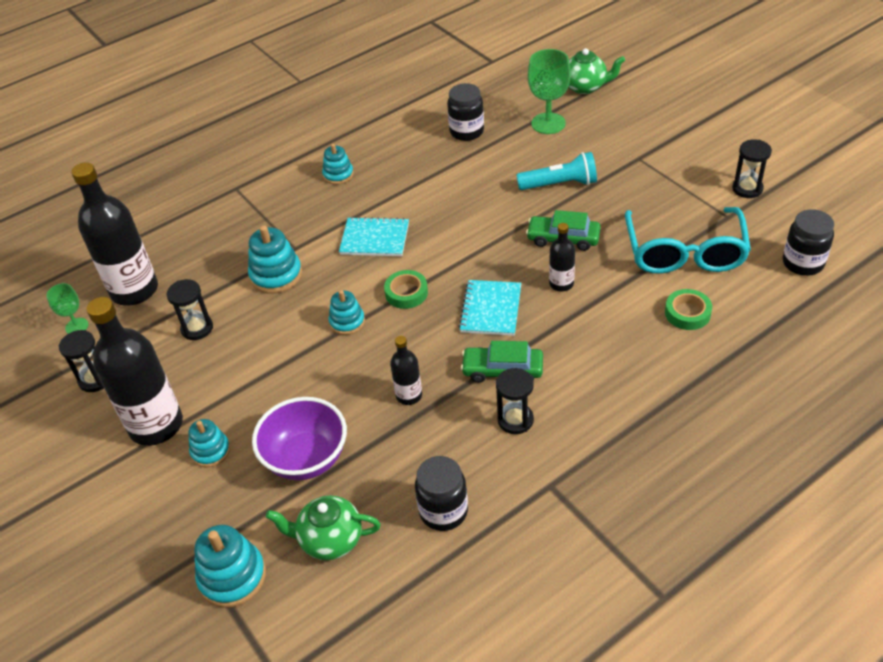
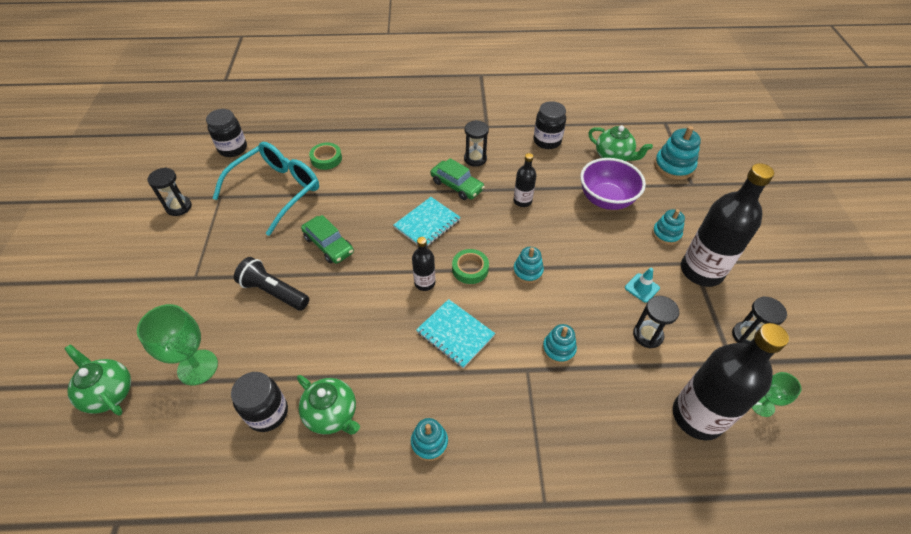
camera: 150 degrees left, 5 degrees up
(218, 370) = (642, 288): none -> turquoise traffic cone
(276, 275) = (558, 349): turquoise stacking toy -> turquoise stacking toy, size x0.65
(421, 152) = (332, 414): none -> green teapot
(560, 184) = (273, 292): turquoise flashlight -> black flashlight
(561, 284) = (368, 215): black bottle -> black bottle (424, 283)

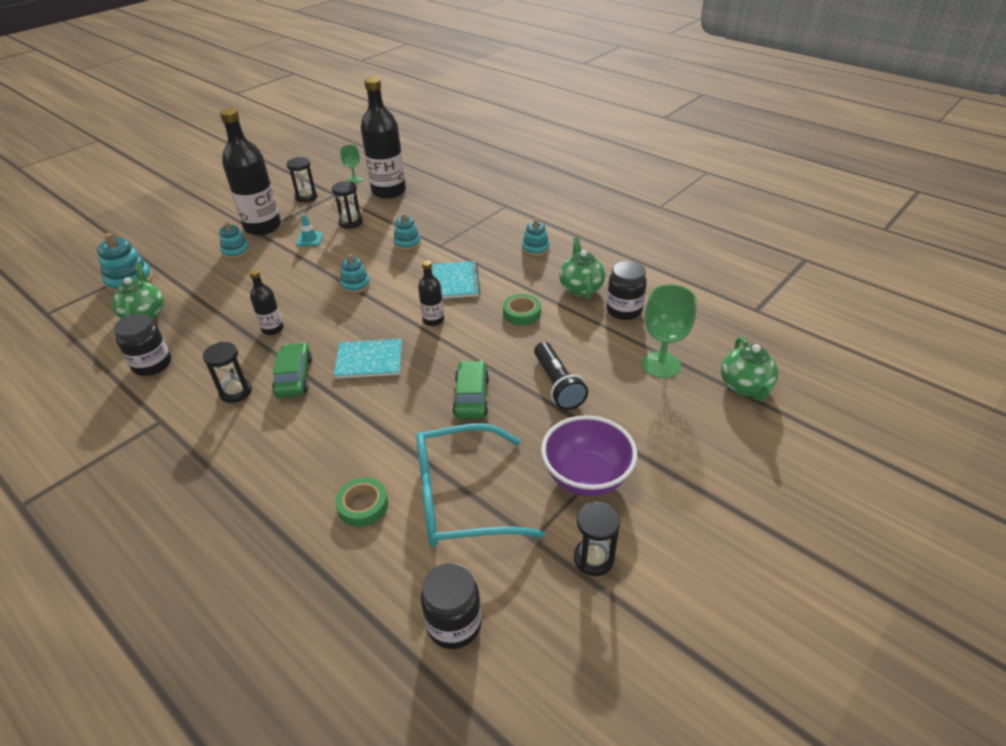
camera: 135 degrees left, 10 degrees down
(470, 269) = (389, 309): green tape -> green tape (522, 313)
(606, 199) = (220, 291): purple bowl -> purple bowl (586, 477)

